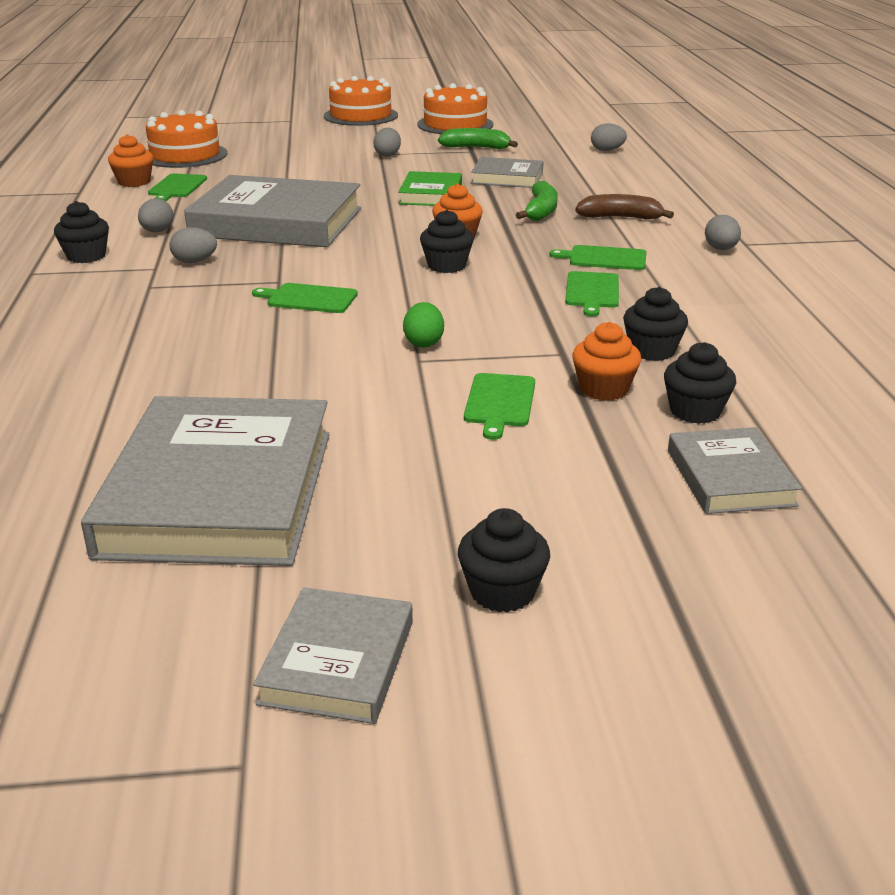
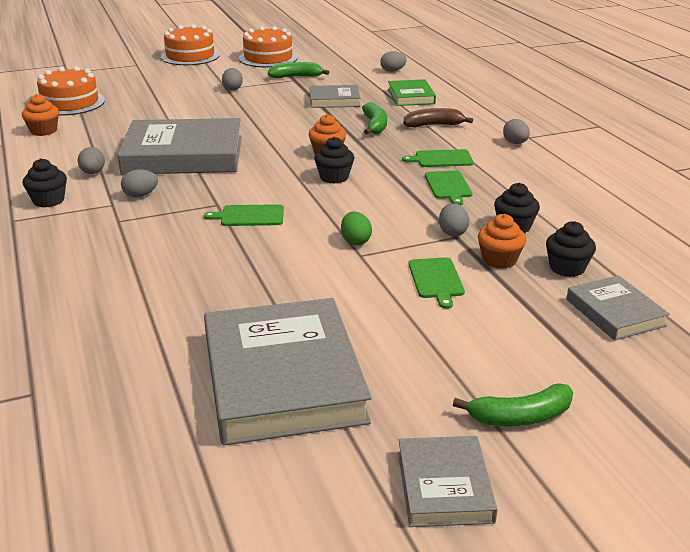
camera: 15 degrees left, 0 degrees up
(177, 187) = (82, 132): green cutting board -> none
(431, 194) = (286, 119): green book -> green book (411, 96)
(502, 592) = (520, 417): black cupcake -> green banana
(561, 348) = (452, 232): none -> grey egg

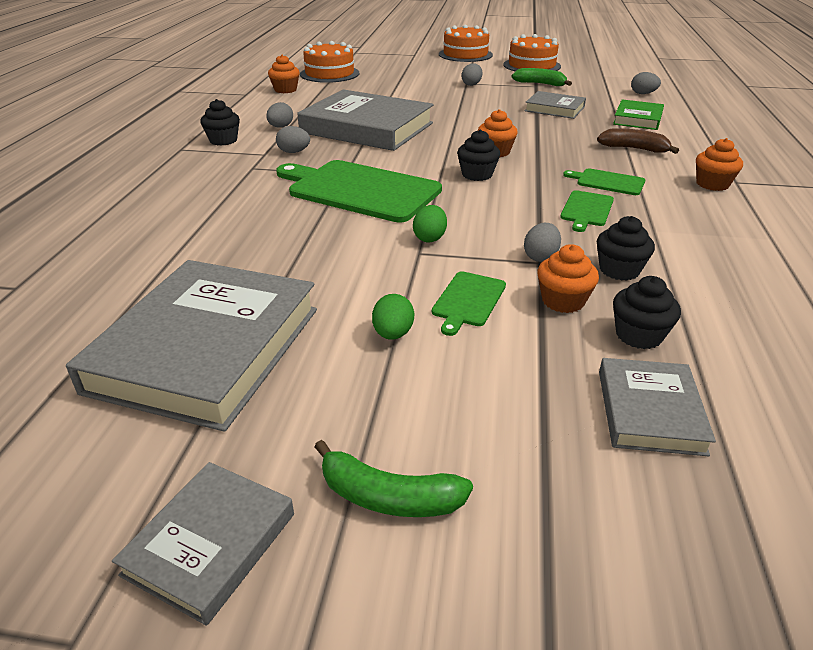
camera: 30 degrees right, 5 degrees up
(249, 216) = (360, 190): green cutting board -> green cutting board, size x2.15
(375, 125) = (570, 137): green banana -> none
(410, 320) = (393, 334): none -> green egg
(515, 143) = (712, 184): grey egg -> orange cupcake

